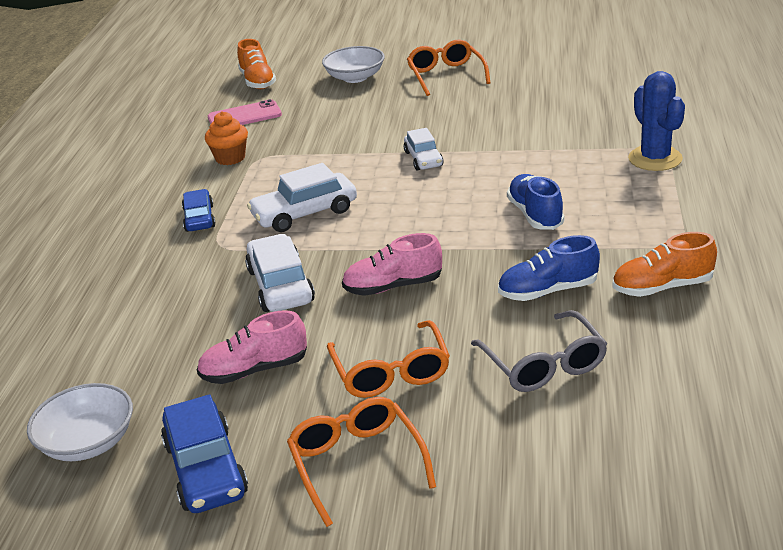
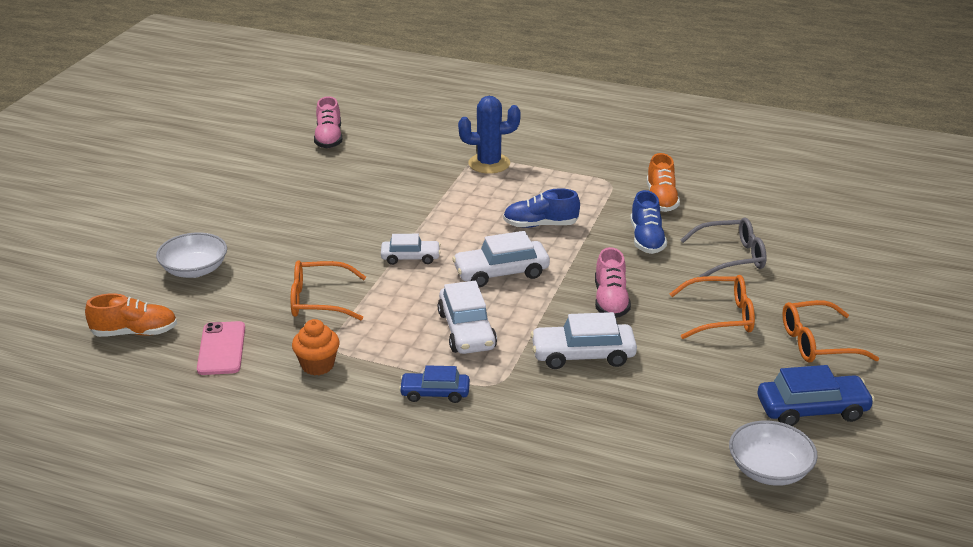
camera: 80 degrees left, 0 degrees up
(254, 370) = (699, 378): pink shoe -> pink shoe (329, 138)
(420, 211) = (501, 272): none -> white car
(446, 75) = (246, 220): orange glasses -> orange glasses (319, 300)

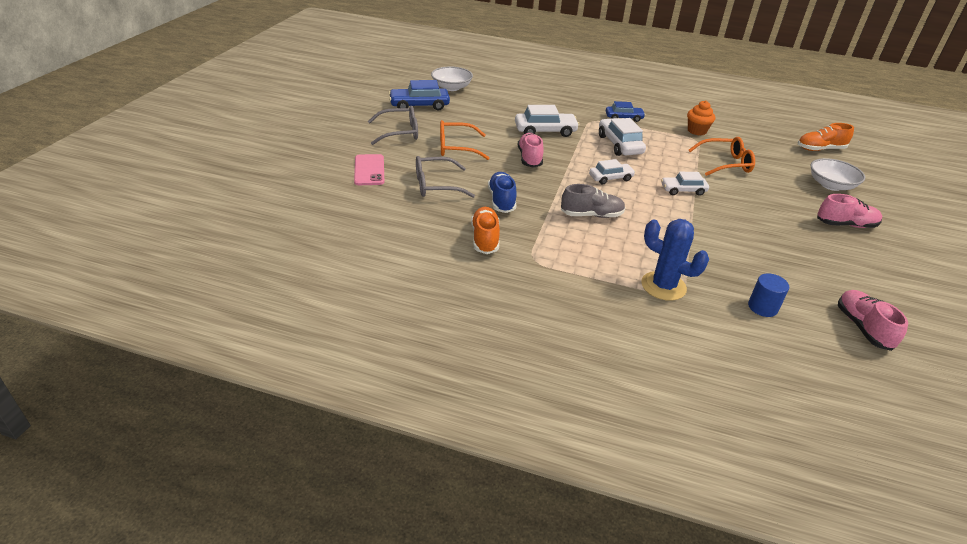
camera: 175 degrees right, 5 degrees up
(221, 348) = (759, 140): pink phone -> pink phone (369, 170)
(238, 220) = (845, 225): none -> pink shoe
(406, 150) = (762, 307): none -> blue cylinder
(489, 164) = (663, 286): blue cactus -> blue cactus turned 45 degrees clockwise
(501, 272) = (610, 178): white car -> white car, size x0.64
(540, 225) = (591, 215): blue shoe -> grey shoe
(817, 343) = (399, 132): orange glasses -> grey glasses

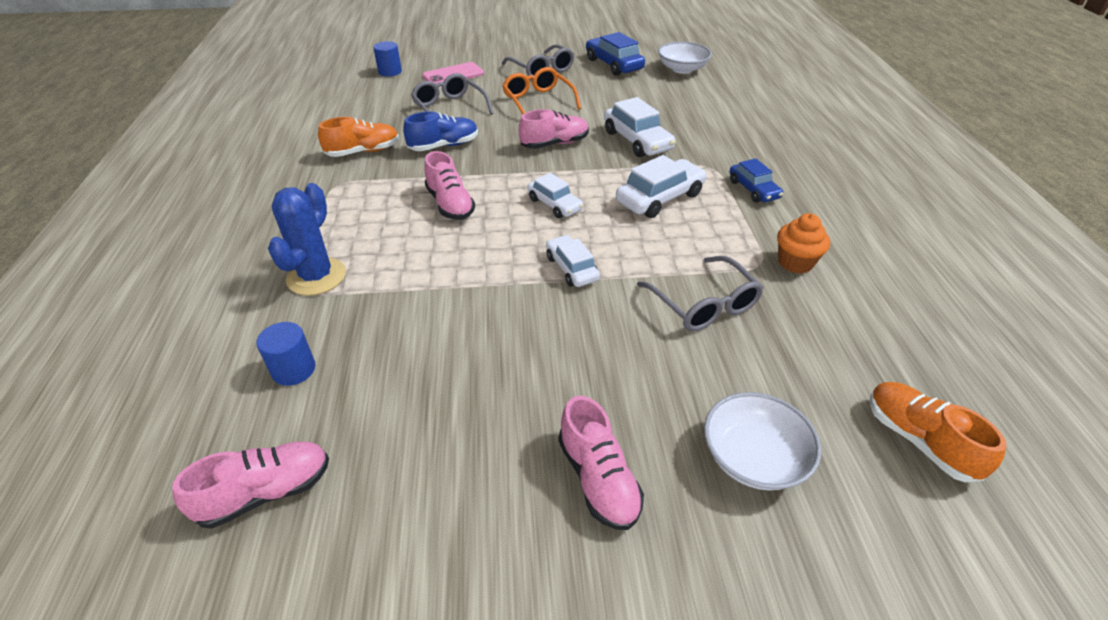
camera: 70 degrees right, 5 degrees up
(327, 199) = (390, 72): none -> blue cylinder
(591, 215) = (450, 204): grey shoe -> pink shoe
(725, 163) = (703, 304): orange glasses -> grey glasses

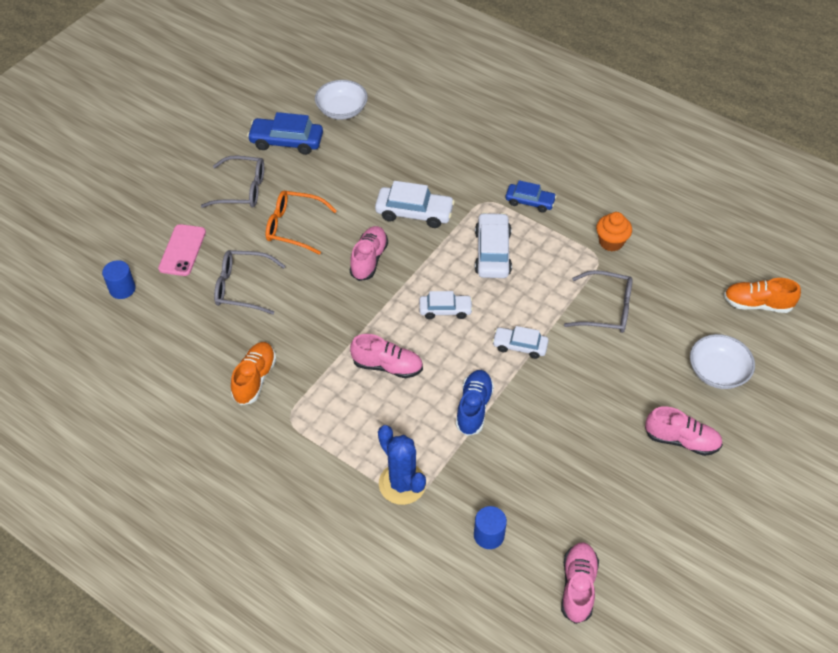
camera: 50 degrees left, 10 degrees up
(444, 146) = (301, 324): blue shoe -> blue shoe (474, 408)

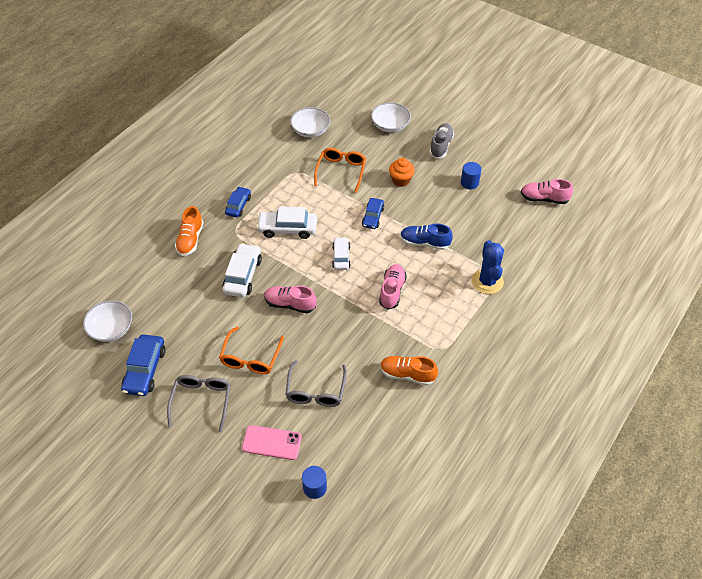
camera: 90 degrees left, 0 degrees up
(402, 484) = (487, 281): blue cactus -> blue cactus turned 60 degrees counterclockwise
(489, 535) = (518, 238): blue cylinder -> blue cylinder (469, 183)
(519, 346) = (372, 217): white car -> blue car
(606, 309) = (341, 171): grey glasses -> orange glasses
(611, 242) = (282, 164): orange cupcake -> orange cupcake (401, 180)
(681, 440) = (441, 146): pink shoe -> grey shoe
(686, 272) = (310, 130): none -> white bowl
(757, 304) = (338, 102): orange shoe -> orange shoe (190, 239)

